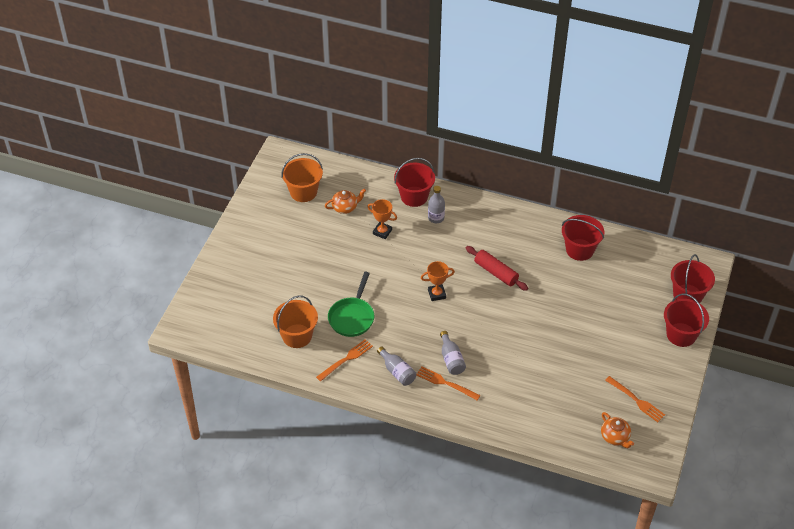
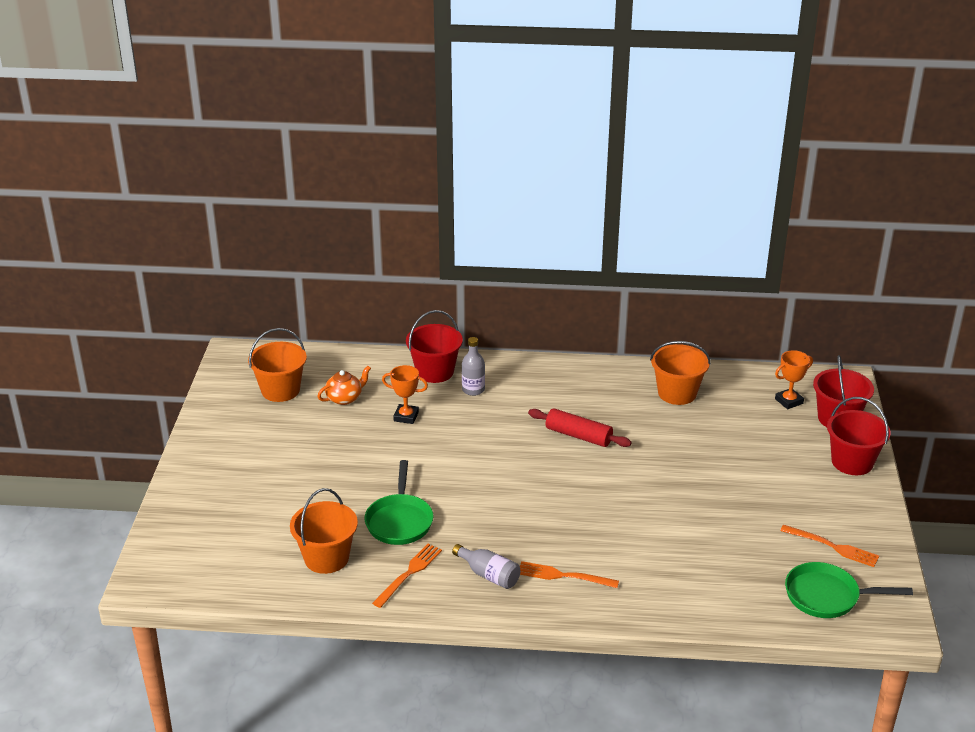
camera: 15 degrees left, 15 degrees down
(436, 294) = (508, 473): orange trophy -> orange trophy (789, 401)
(451, 359) = (560, 546): grey bottle -> none
(579, 250) = (677, 393): red bucket -> orange bucket
(615, 437) = (827, 596): orange teapot -> green pan

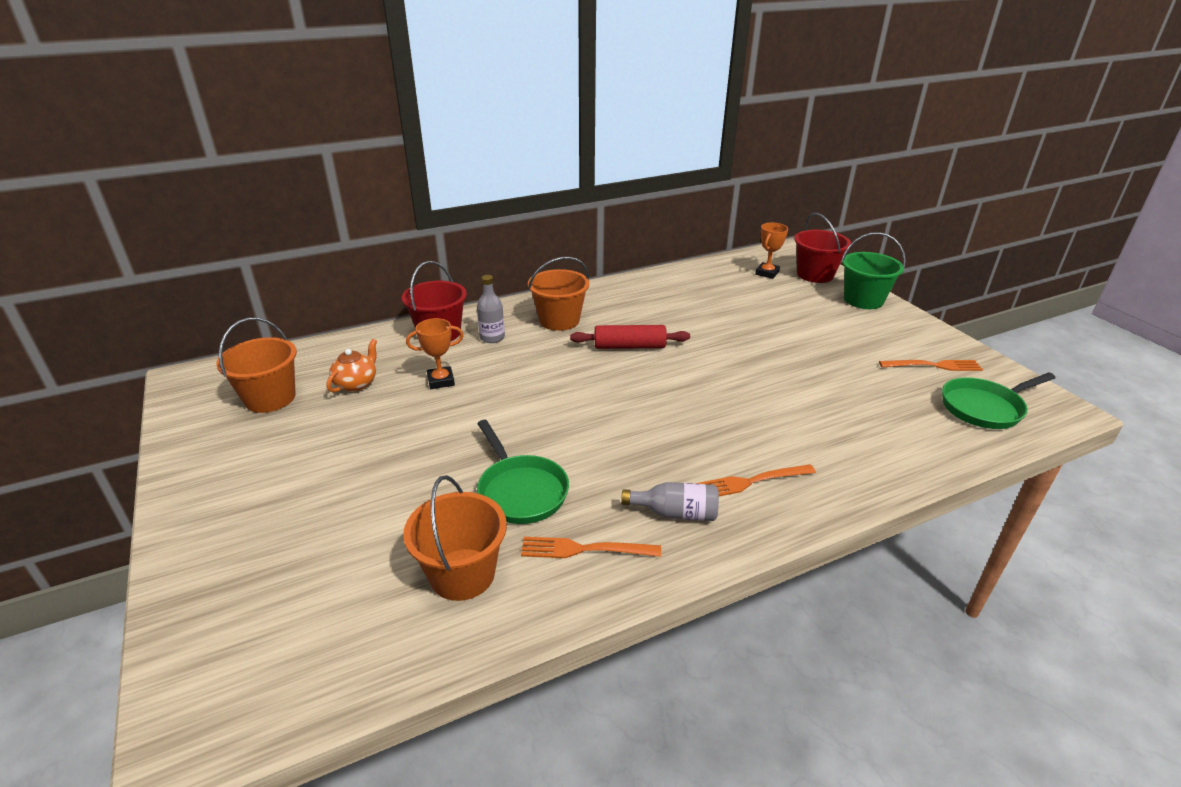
camera: 30 degrees left, 0 degrees up
(409, 573) = (583, 549): orange fork -> orange fork turned 90 degrees counterclockwise
(677, 393) = (677, 290): orange bucket -> orange bucket (559, 320)
(852, 462) = (863, 300): red bucket -> green bucket

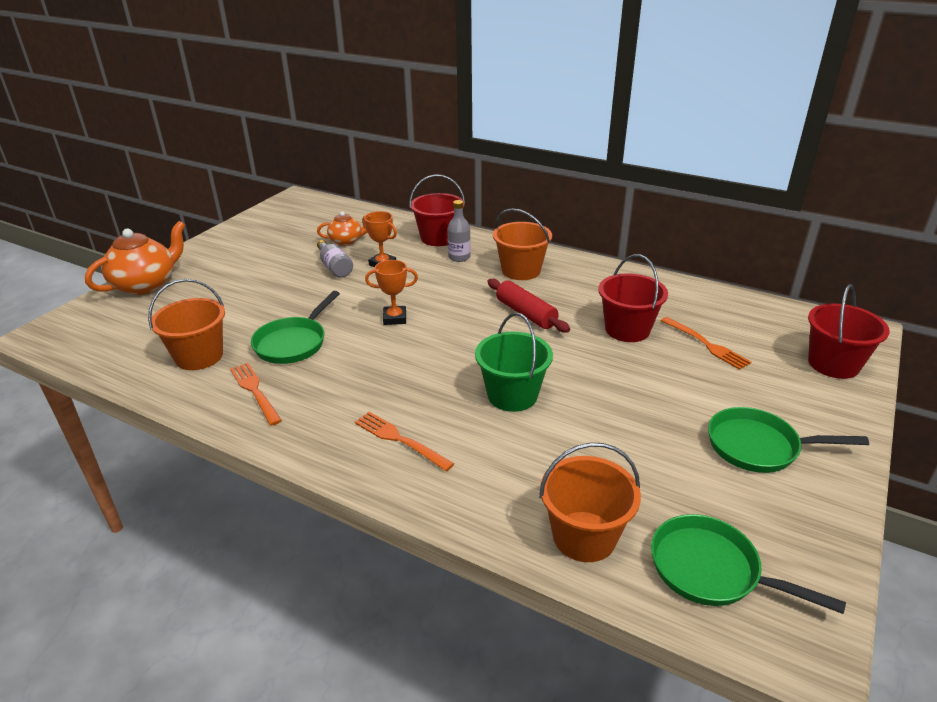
camera: 55 degrees right, 0 degrees up
(206, 576) = (146, 284): none -> orange teapot
(270, 398) = (303, 226): orange bucket -> orange bucket (584, 536)
(675, 513) = (326, 415): grey bottle -> grey bottle (334, 267)
(702, 317) = (627, 329): none -> red bucket
(767, 273) = (780, 334): orange trophy -> orange trophy (395, 318)
(863, 300) = (830, 413): green bucket -> green bucket (512, 395)
(878, 337) = (758, 446): none -> green pan
(934, 365) = (755, 506): orange fork -> orange fork (707, 345)

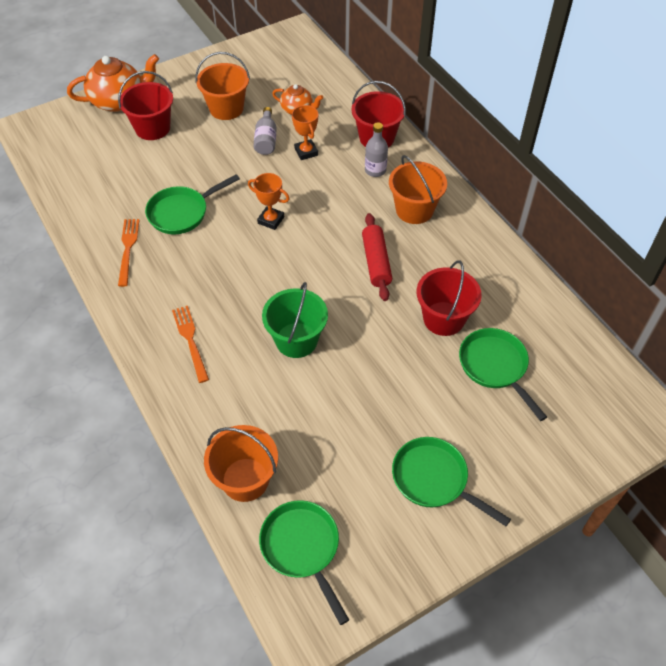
camera: 30 degrees right, 20 degrees up
(199, 356) = (112, 197): orange bucket -> orange bucket (226, 108)
(707, 345) = (495, 367): orange fork -> green pan
(833, 364) = (584, 440): red bucket -> red bucket (152, 128)

